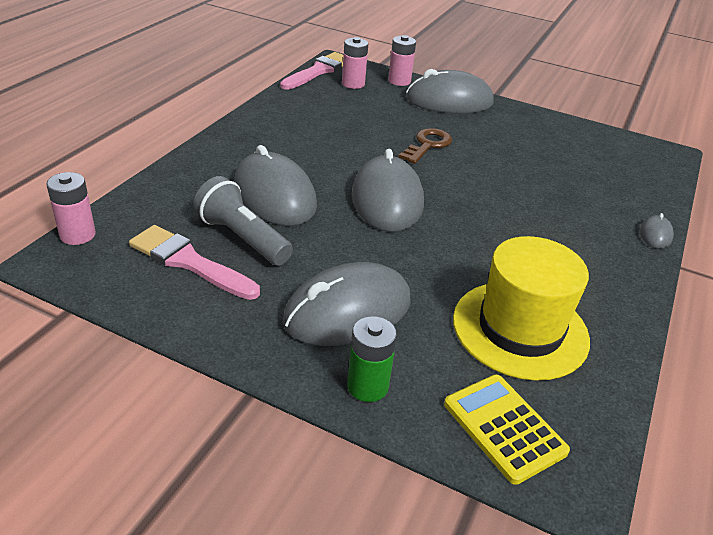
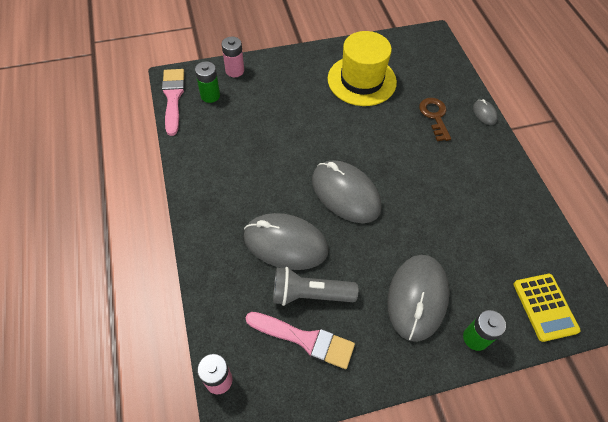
camera: 40 degrees left, 20 degrees up
(189, 262) = (305, 339): pink brush -> pink brush turned 150 degrees counterclockwise
(353, 84) = (210, 95): pink battery -> green battery
(427, 145) = (316, 125): brown key -> brown key (434, 116)
(449, 101) = (284, 70): grey mouse -> none
(504, 428) = (545, 307): yellow calculator -> yellow calculator turned 120 degrees counterclockwise
(520, 329) = (494, 238): yellow hat -> yellow hat (361, 80)

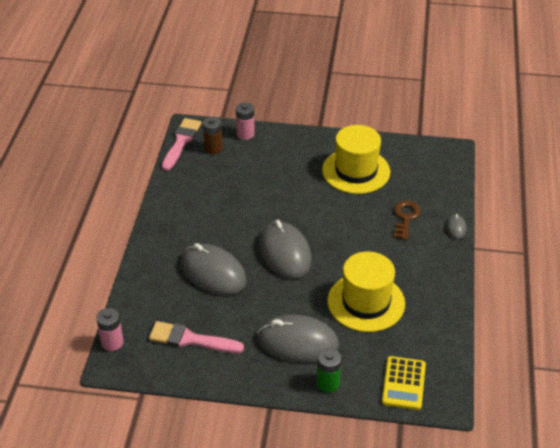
camera: 25 degrees right, 15 degrees down
(210, 95) = (213, 148): green battery -> brown battery
(305, 339) = (190, 339): pink brush -> pink brush turned 150 degrees clockwise
(310, 294) = (212, 312): grey flashlight -> none
(417, 298) = (297, 342): grey mouse -> grey mouse turned 60 degrees clockwise
(454, 223) = (366, 302): none -> yellow hat

